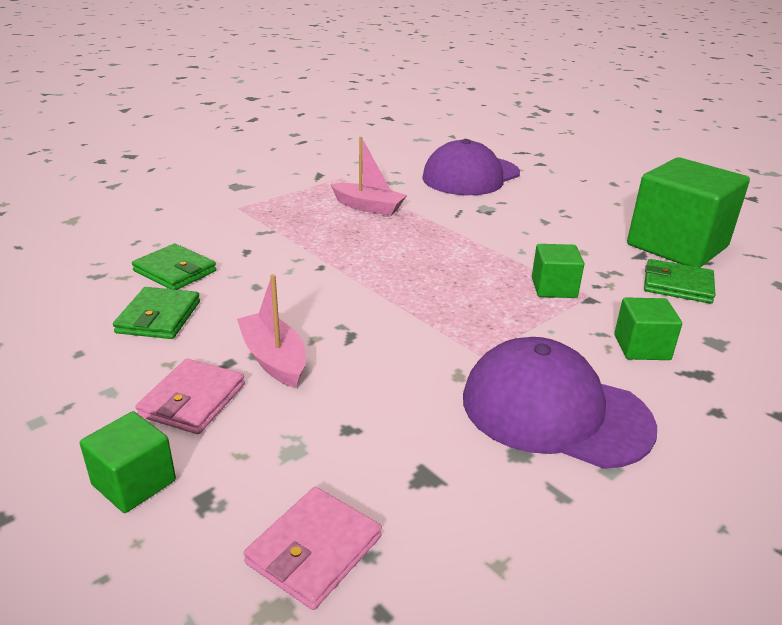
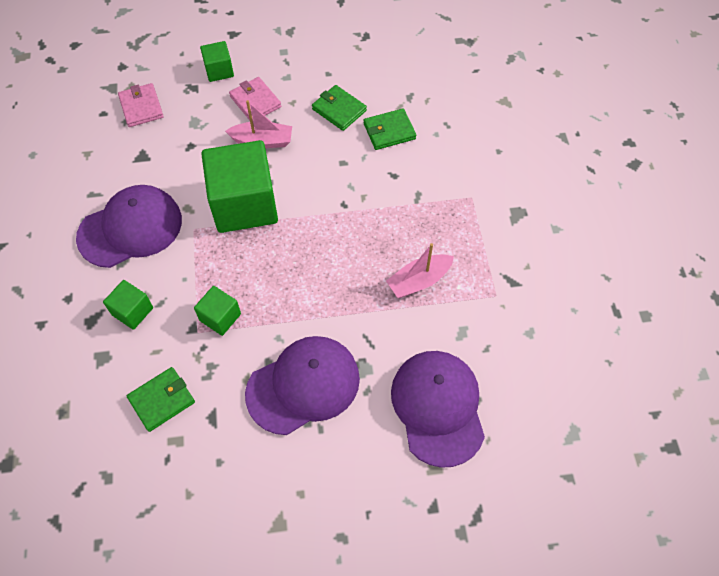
camera: 125 degrees right, 30 degrees up
(542, 226) = (303, 385): none -> purple cap
(677, 246) = (202, 461): green cube -> green cube (244, 204)

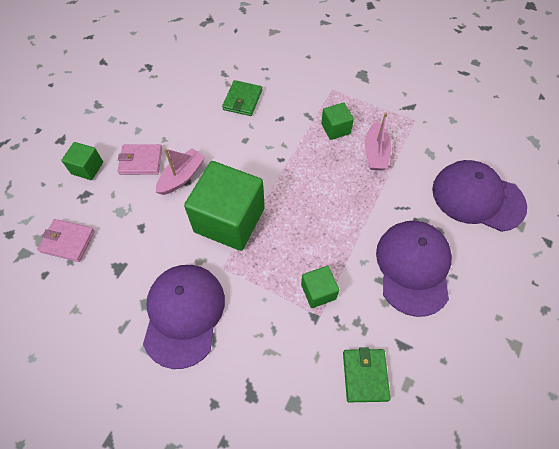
camera: 55 degrees left, 0 degrees up
(132, 311) = (266, 355): green cube -> green cube (335, 129)
(339, 110) = (198, 116): green wallet -> none

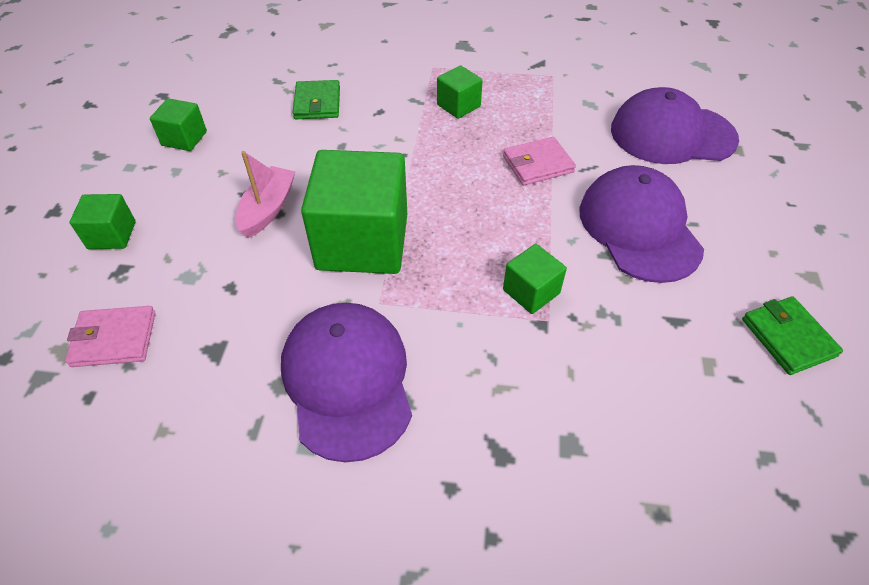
camera: 20 degrees left, 10 degrees down
(141, 161) = (196, 206): pink wallet -> pink wallet (538, 164)
(150, 106) = (184, 138): none -> green cube
(365, 375) = (648, 373): green wallet -> green wallet (788, 337)
(375, 153) = (523, 119): pink boat -> none

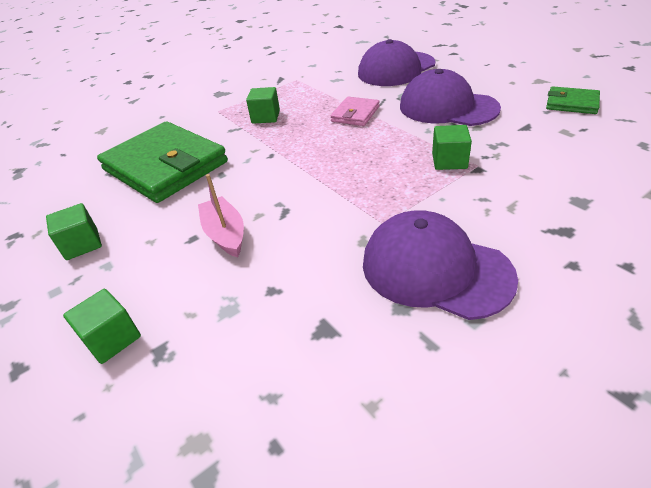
camera: 40 degrees left, 10 degrees down
(114, 339) = (232, 393): pink wallet -> none
(317, 103) = (165, 166): green wallet -> green wallet, size x2.15
(362, 242) = (321, 205): green cube -> none

